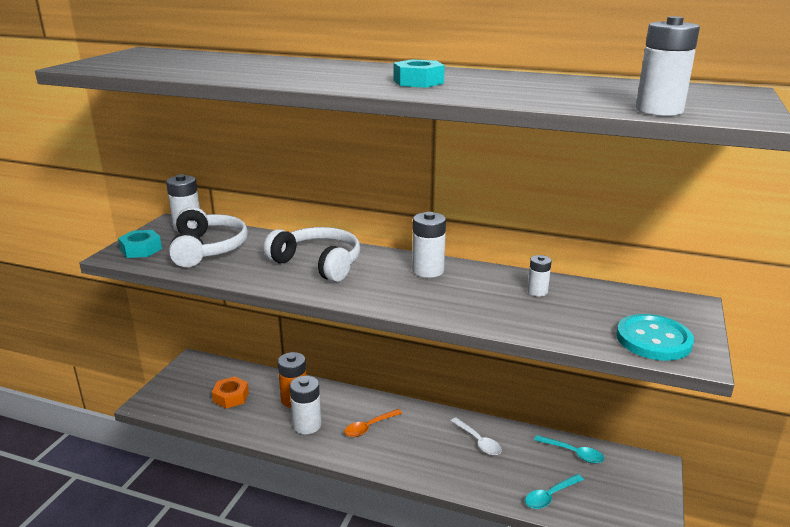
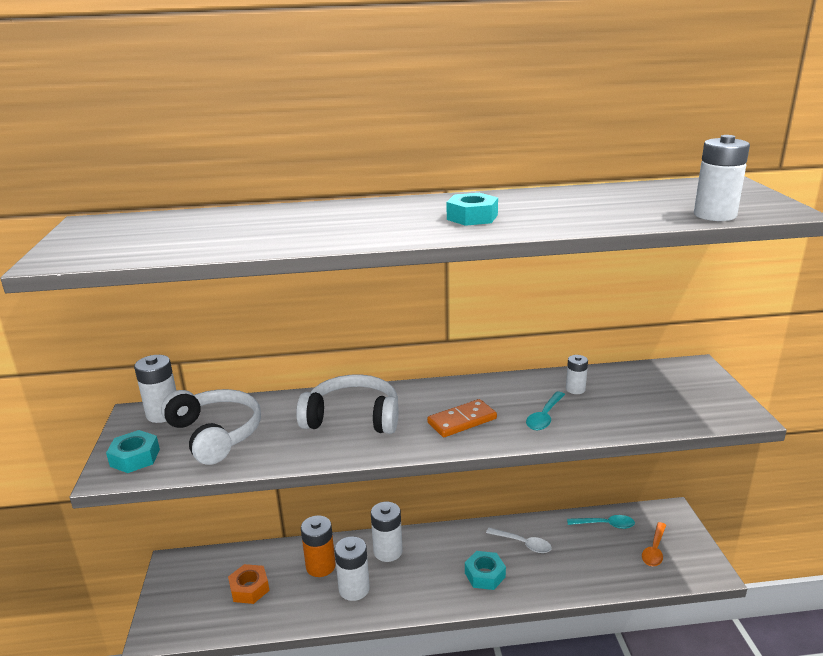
camera: 25 degrees left, 0 degrees up
(369, 427) = (416, 567): orange spoon -> orange spoon (654, 550)
(404, 289) = (462, 421): none -> orange domino
(423, 454) = (484, 575): none -> turquoise nut
(428, 270) = (464, 395): white battery -> white battery (388, 551)
(550, 496) = (615, 572): turquoise spoon -> turquoise spoon (544, 417)
(653, 340) = (701, 408): turquoise button -> none

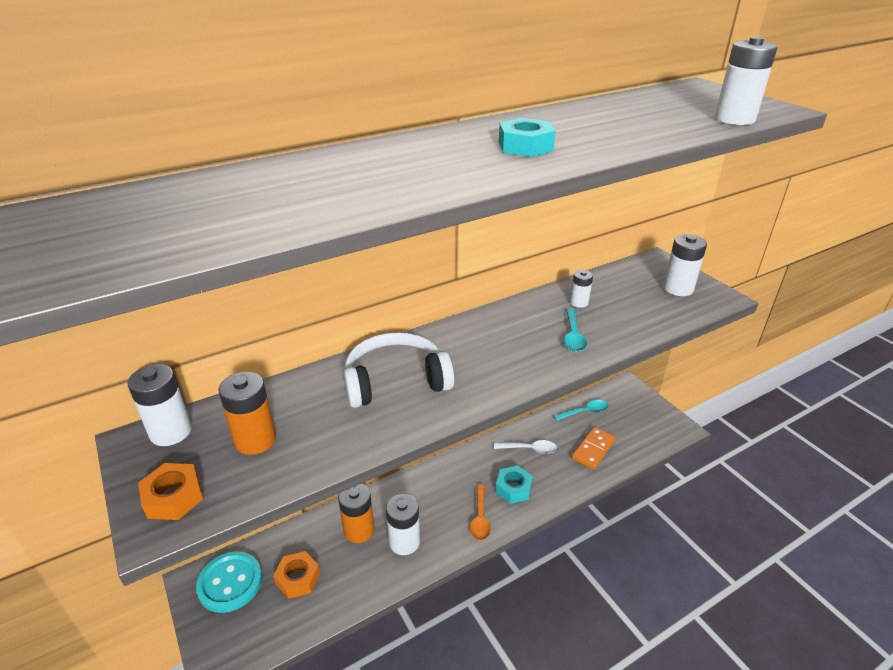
camera: 25 degrees left, 10 degrees up
(135, 457) = (173, 497): turquoise nut -> orange nut
(197, 573) = (230, 583): none -> turquoise button
(215, 434) = (255, 440): white headphones -> orange battery
(388, 551) = (415, 494): white battery -> white battery (678, 288)
(462, 421) = (504, 358): orange domino -> orange domino (593, 449)
(654, 550) = (632, 423): orange spoon -> orange spoon (480, 518)

